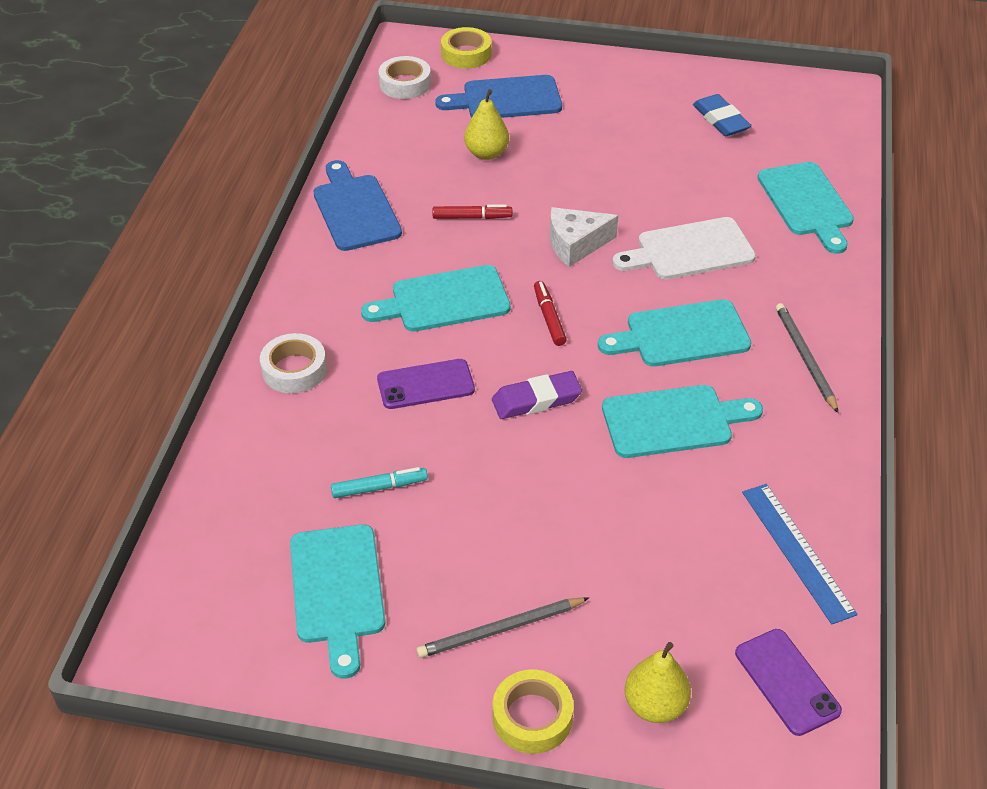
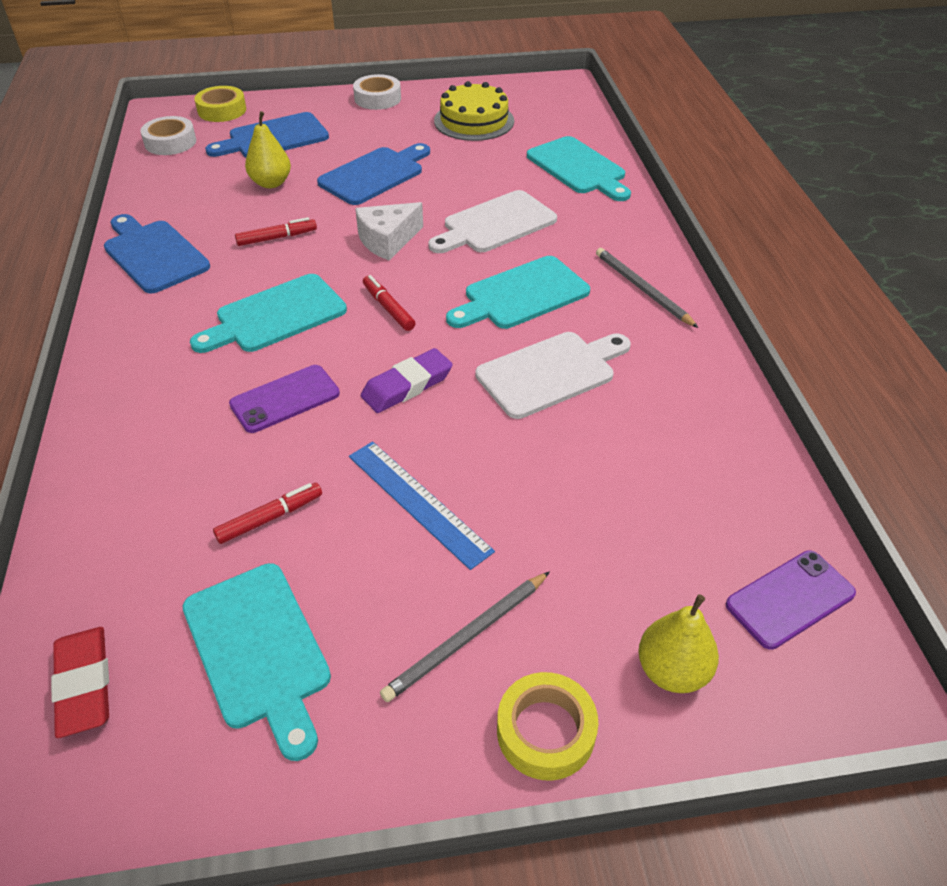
camera: 20 degrees left, 0 degrees up
(205, 576) = (84, 684): none -> red eraser
(294, 369) = (132, 419): white tape -> white tape (377, 98)
(379, 487) = (270, 518): turquoise marker -> red marker
(591, 165) = (375, 175): none -> blue cutting board
(673, 421) = (551, 373): turquoise cutting board -> white cutting board
(720, 120) = (474, 121): blue eraser -> yellow cake
(787, 682) = (790, 599): purple phone -> purple phone turned 75 degrees counterclockwise
(797, 551) = (728, 463): blue ruler -> blue ruler (418, 502)

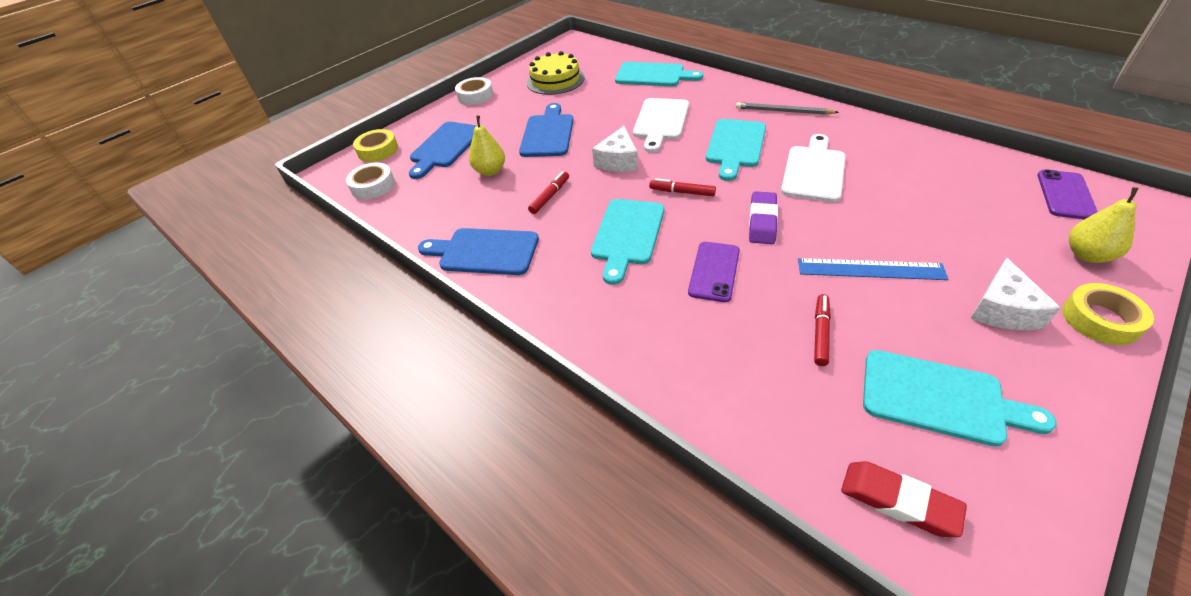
camera: 35 degrees left, 0 degrees up
(467, 638) = (1002, 309): grey pencil -> white cheese

